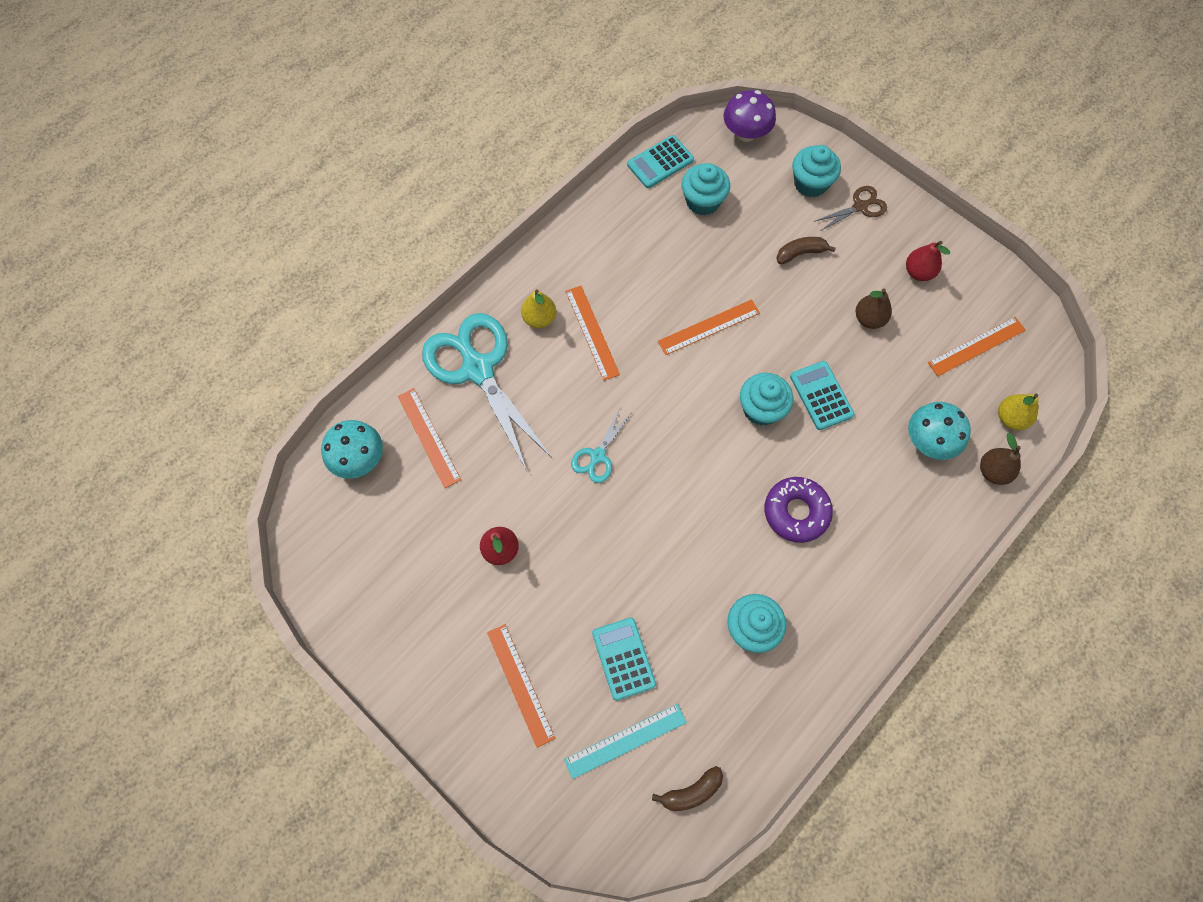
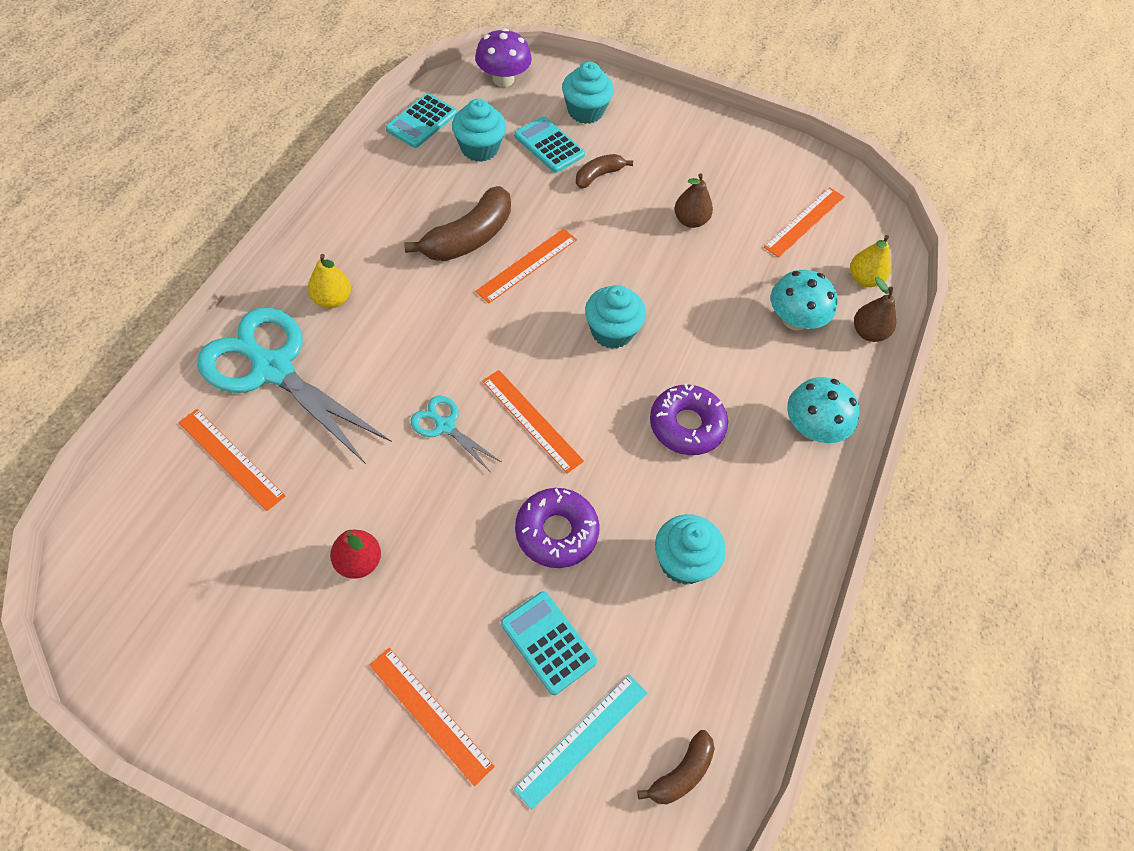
camera: 25 degrees left, 10 degrees down
(359, 459) = (145, 507): turquoise mushroom -> turquoise mushroom (812, 428)
(592, 332) = (398, 300): orange ruler -> orange ruler (531, 420)
(597, 456) = (445, 426): turquoise scissors -> turquoise scissors turned 120 degrees clockwise
(658, 572) = (556, 532): none -> purple donut
(667, 288) = (469, 237): none -> brown banana
(821, 395) = (669, 303): turquoise calculator -> turquoise calculator (549, 145)
(860, 207) = (642, 122): brown scissors -> none
(918, 272) = (722, 168): red pear -> none

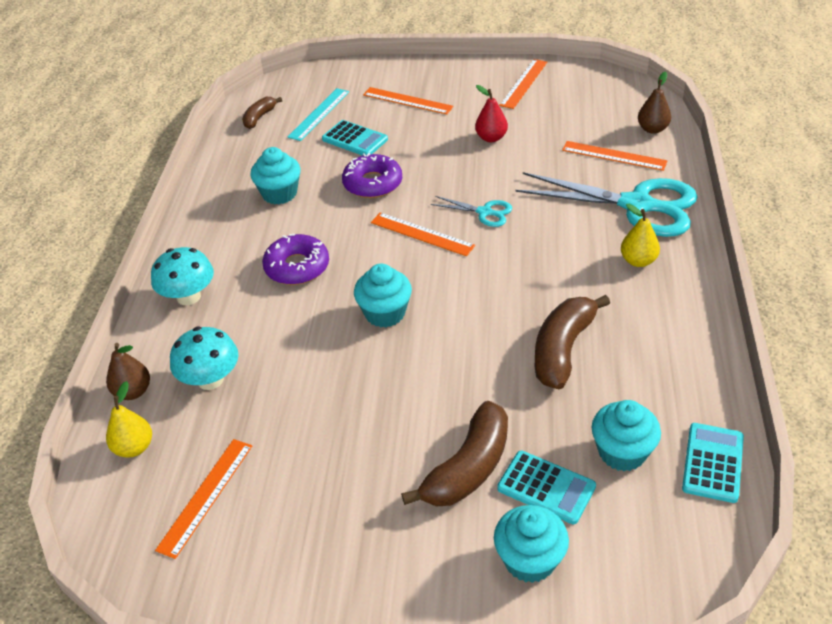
camera: 170 degrees right, 15 degrees down
(503, 79) = (667, 571): purple mushroom -> none
(527, 265) = (491, 343): orange ruler -> orange ruler (523, 83)
(598, 175) = (468, 468): brown banana -> brown banana, size x1.79
(690, 220) = (342, 449): brown pear -> brown pear (652, 129)

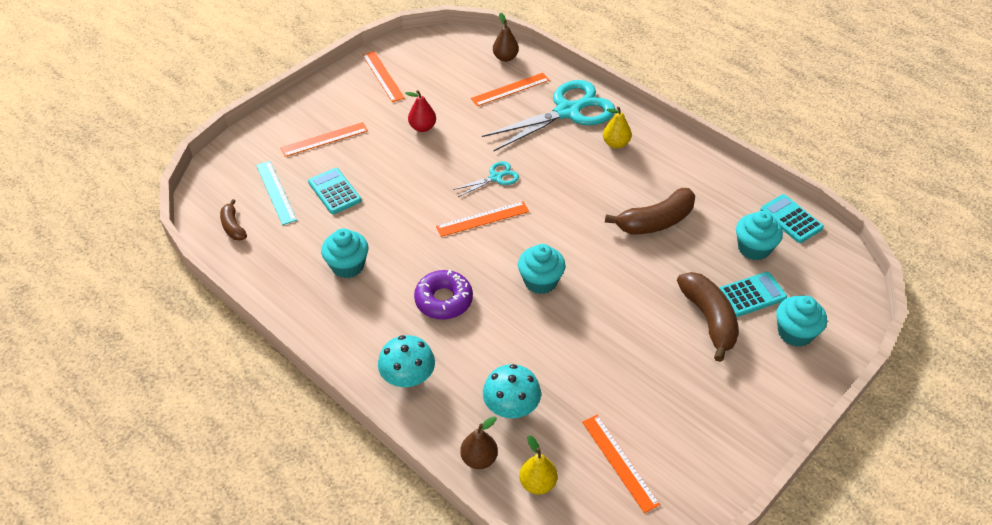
camera: 55 degrees left, 5 degrees up
(355, 139) = (334, 191): turquoise calculator -> turquoise calculator turned 105 degrees counterclockwise
(372, 183) = (398, 211): purple donut -> none
(563, 350) = (655, 221): brown banana -> brown banana turned 90 degrees counterclockwise

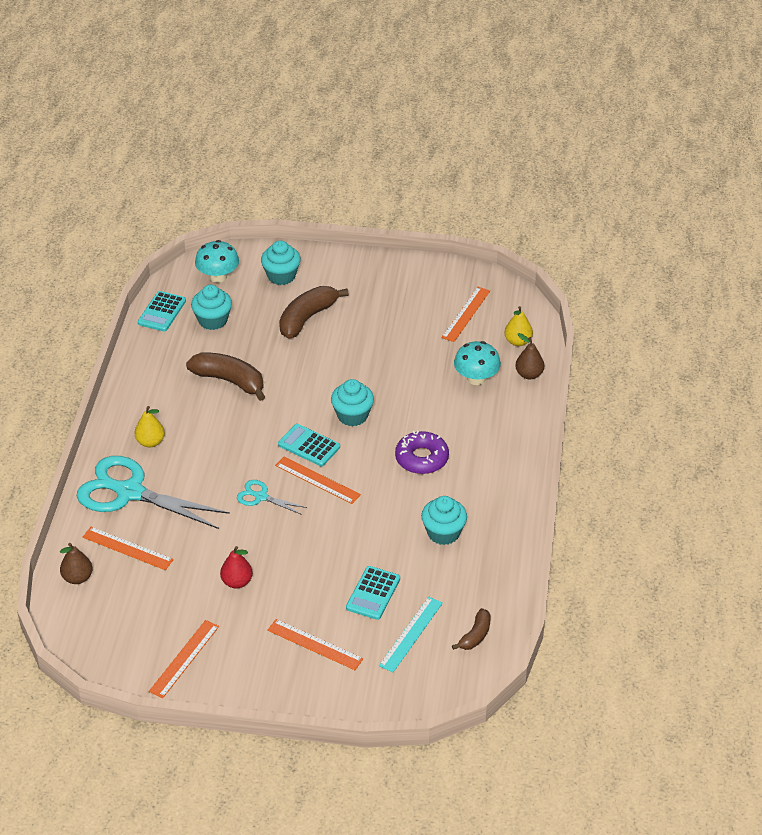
camera: 125 degrees left, 5 degrees down
(408, 377) = (506, 440): turquoise mushroom -> turquoise mushroom (218, 277)
(752, 295) = (263, 306): turquoise calculator -> turquoise calculator (309, 446)

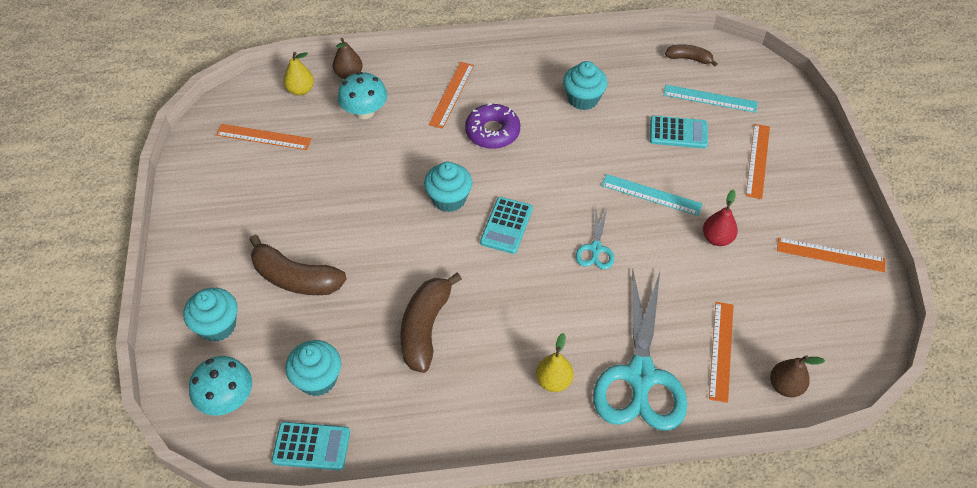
camera: 105 degrees left, 10 degrees up
(304, 550) = (651, 195): none -> turquoise ruler
(317, 480) = (553, 207): orange ruler -> orange ruler (452, 94)

